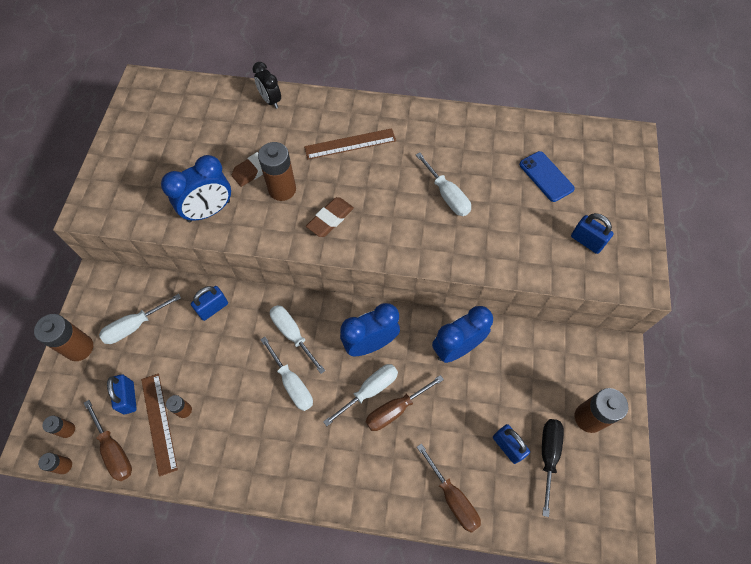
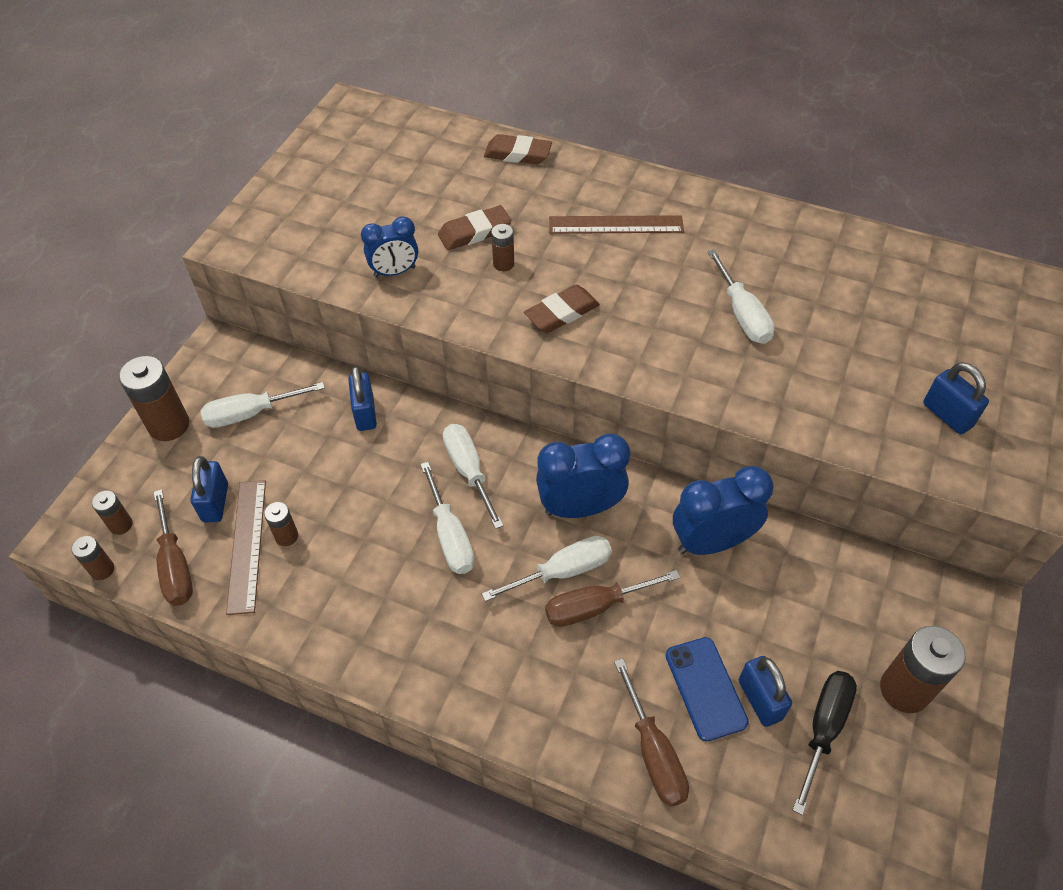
camera: 15 degrees right, 10 degrees down
(209, 211) = (394, 272): blue clock -> blue clock, size x0.64
(213, 308) = (365, 413): blue padlock -> blue padlock turned 75 degrees counterclockwise
(270, 100) = (518, 154): black clock -> brown eraser
(282, 189) = (503, 264): brown battery -> brown battery, size x0.53
(546, 176) = (902, 317): blue phone -> blue phone (705, 688)

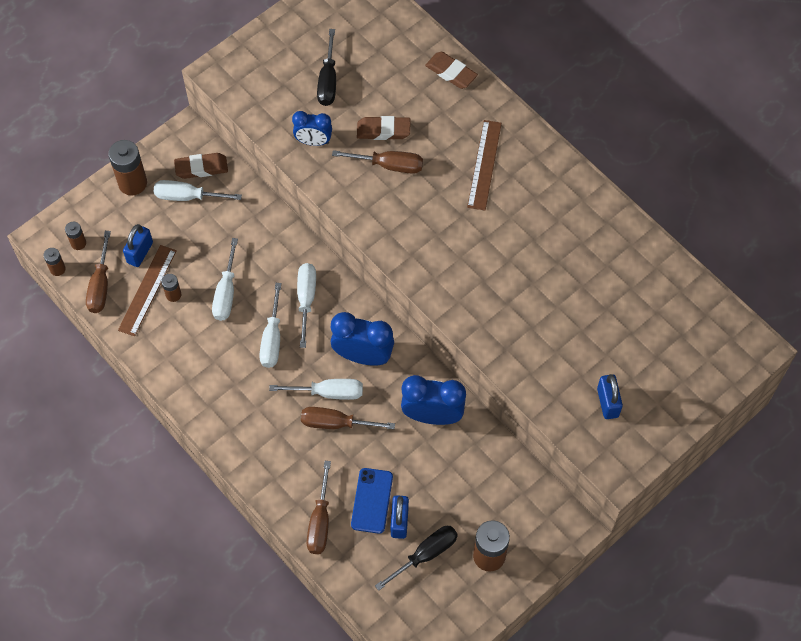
camera: 25 degrees right, 10 degrees up
(365, 413) = (260, 228): blue padlock -> none
(377, 207) = (328, 80): none -> black screwdriver
(503, 264) = (389, 165): brown battery -> brown screwdriver
(562, 313) = (406, 221): brown eraser -> brown eraser (201, 168)
(616, 225) = (484, 165): brown ruler -> brown ruler turned 75 degrees clockwise
(742, 314) = (525, 273): white screwdriver -> white screwdriver (226, 292)

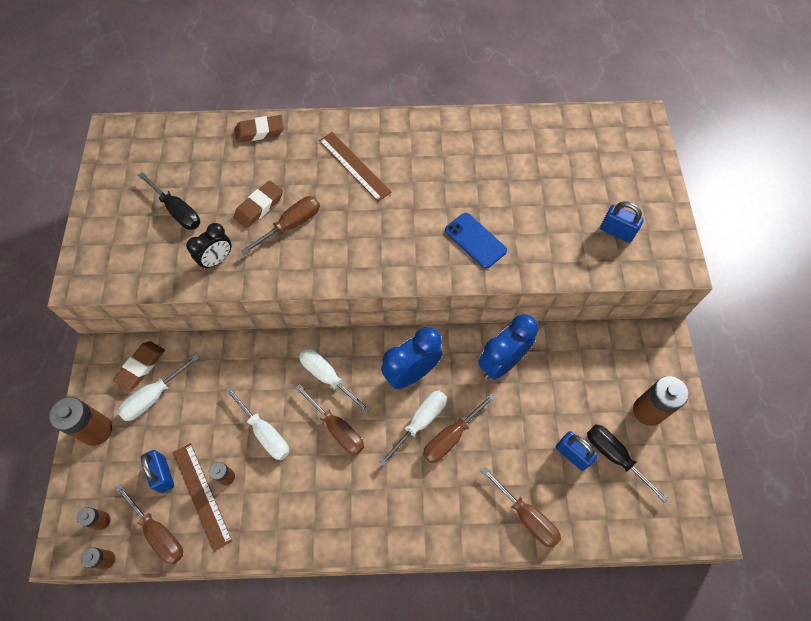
camera: 50 degrees left, 0 degrees up
(272, 338) = (337, 428): white screwdriver -> brown screwdriver
(313, 141) = (217, 260): blue clock -> black clock
(372, 500) = (539, 461): blue phone -> blue phone (475, 240)
(425, 554) = (614, 456): black screwdriver -> black screwdriver turned 45 degrees counterclockwise

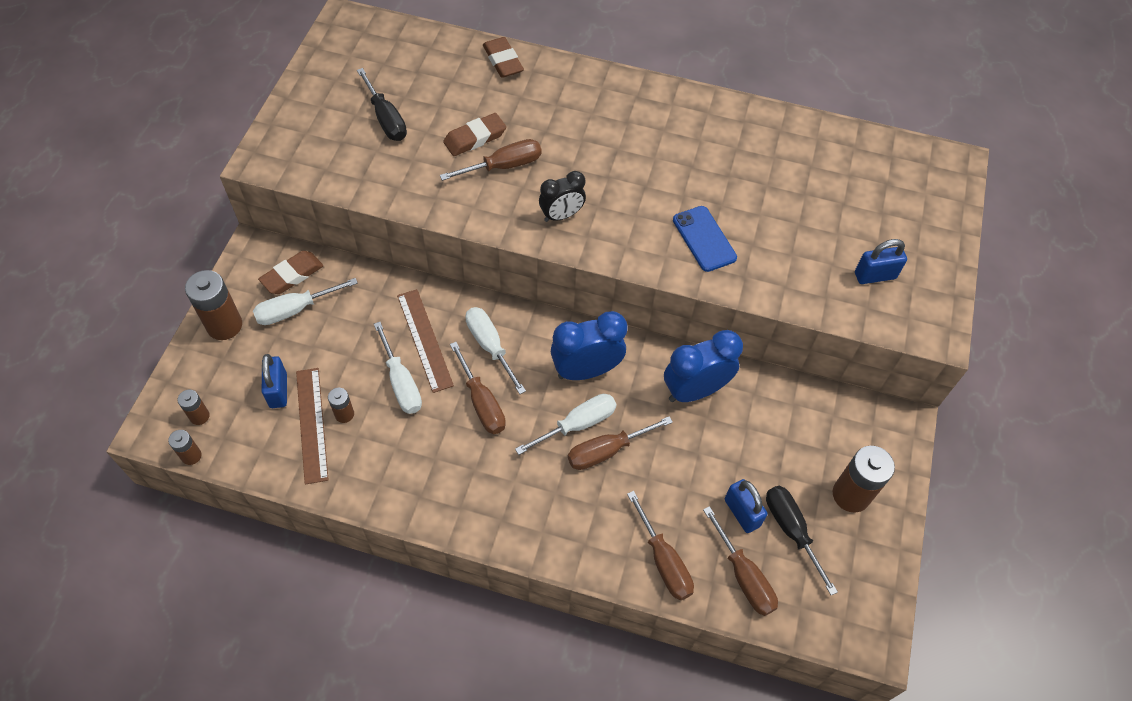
camera: 15 degrees right, 5 degrees down
(158, 533) = (254, 447): brown screwdriver -> brown screwdriver (743, 576)
(217, 260) = (410, 179): black clock -> black clock (561, 215)
(259, 131) = (503, 61): brown eraser -> brown eraser turned 60 degrees clockwise
(354, 166) = (595, 124): brown ruler -> brown ruler (424, 340)
(616, 231) = (875, 275): blue padlock -> blue padlock turned 60 degrees counterclockwise

